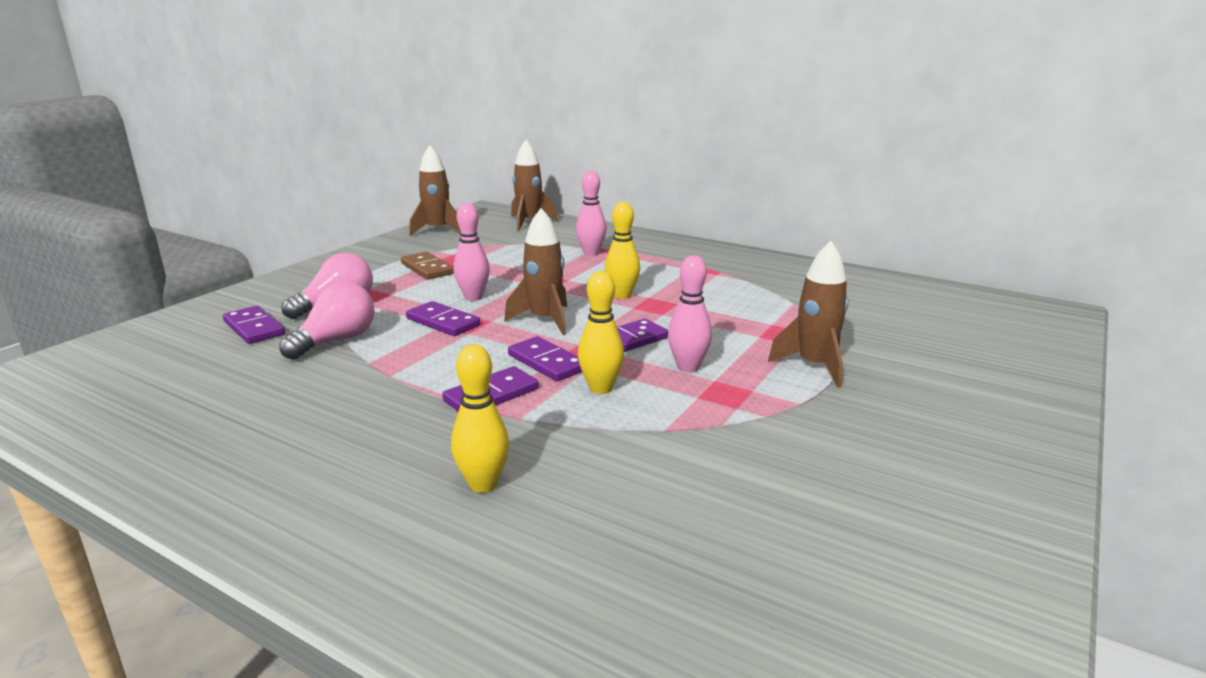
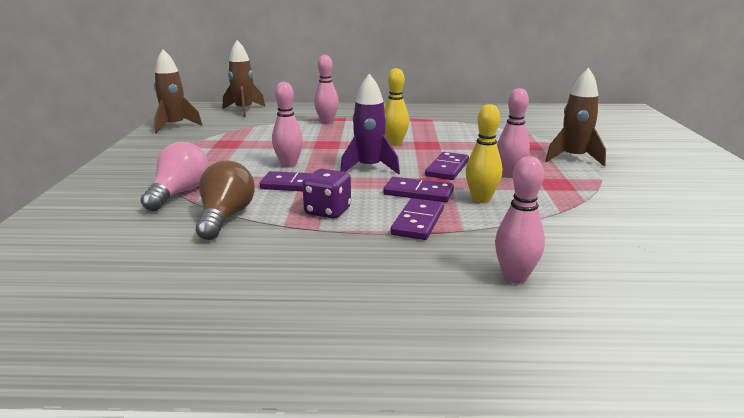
camera: 30 degrees left, 0 degrees up
(254, 328) = (125, 226): purple domino -> none
(336, 341) = (225, 217): pink light bulb -> brown light bulb
(427, 268) = (214, 153): brown domino -> none
(428, 359) = (328, 211): none -> purple dice
(483, 484) = (515, 277): yellow bowling pin -> pink bowling pin
(545, 320) = (369, 168): brown rocket -> purple rocket

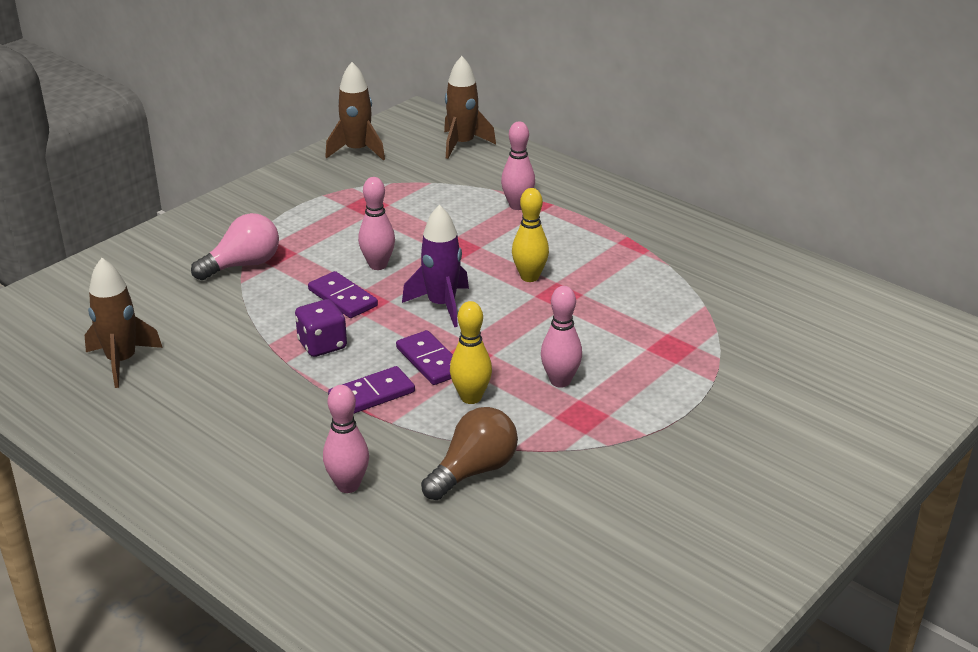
camera: 40 degrees right, 10 degrees up
(225, 217) = (240, 313): brown light bulb -> brown light bulb (474, 471)
(447, 168) = (514, 341): purple domino -> none
(573, 158) = (682, 392): brown rocket -> brown rocket (122, 361)

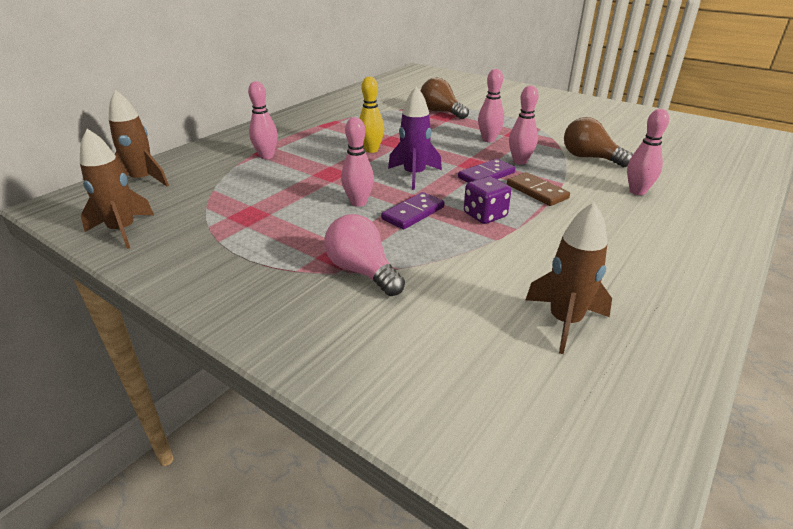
camera: 95 degrees left, 0 degrees up
(372, 394) = (537, 191): purple domino -> brown domino
(471, 397) = (520, 161): yellow bowling pin -> pink bowling pin
(694, 348) = (441, 112): none -> brown light bulb

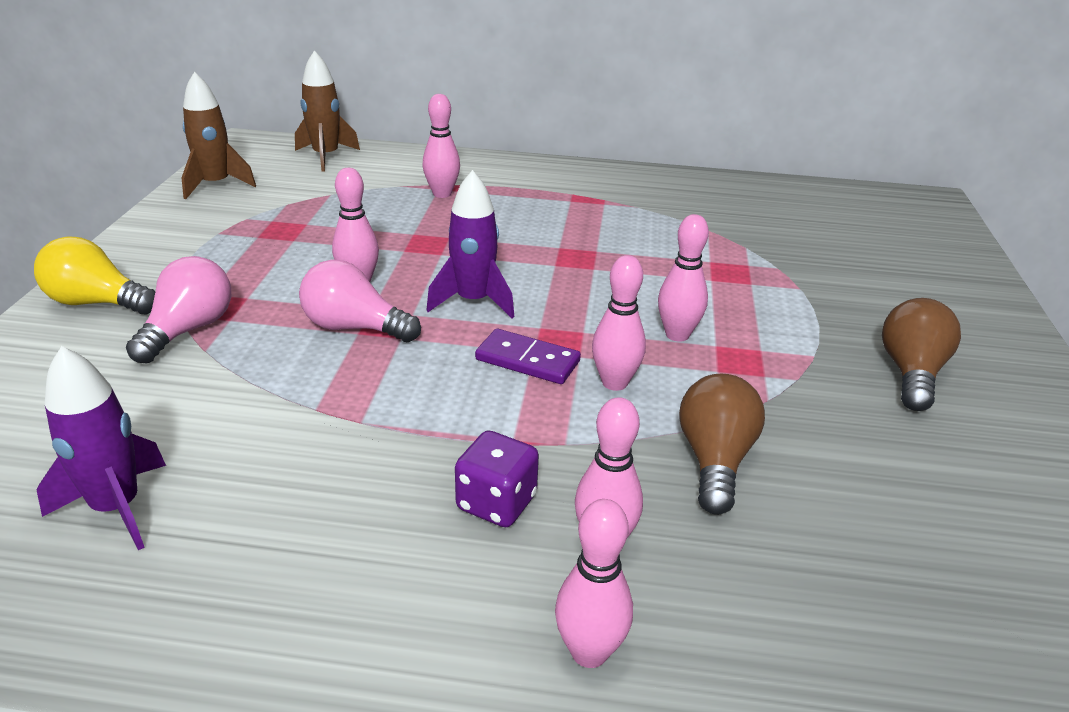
camera: 60 degrees right, 0 degrees up
(277, 309) = (97, 303): none -> yellow light bulb
(371, 150) = (529, 250): yellow bowling pin -> none
(413, 213) = (354, 328): purple domino -> pink light bulb
(441, 112) = (747, 267): brown light bulb -> brown light bulb (911, 373)
(485, 215) = (385, 386): purple dice -> purple dice (496, 503)
(537, 191) = (506, 420): brown domino -> none
(564, 321) = (117, 507): brown rocket -> purple rocket
(703, 210) = (589, 652): none -> pink bowling pin

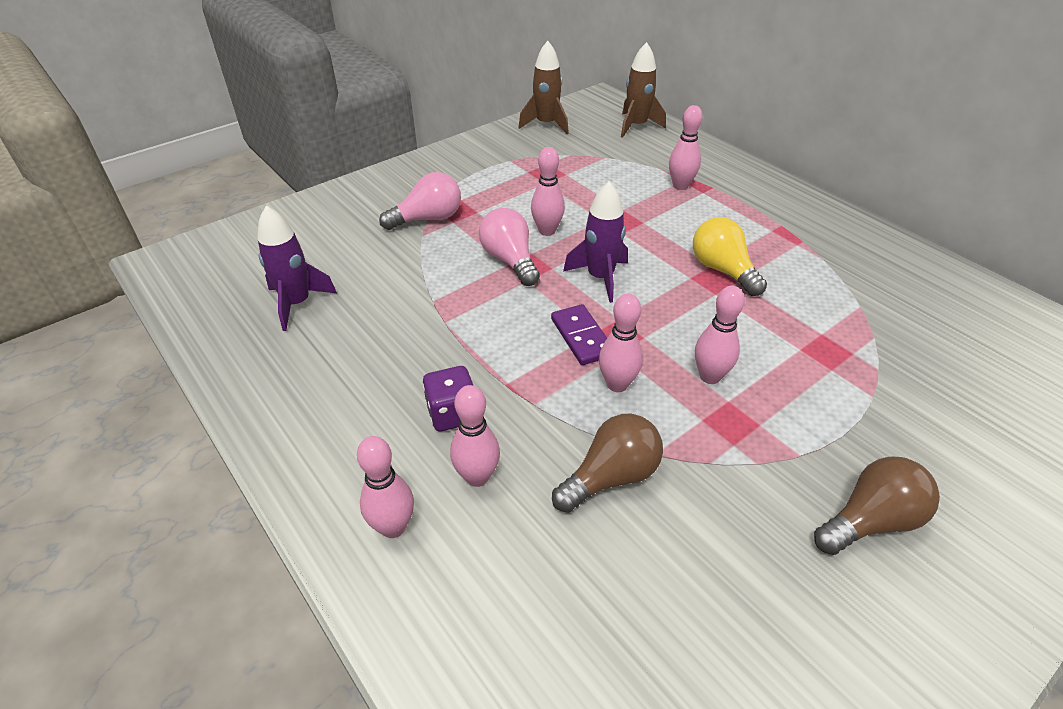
camera: 45 degrees right, 10 degrees up
(97, 303) = (406, 181): yellow light bulb -> yellow light bulb (722, 270)

